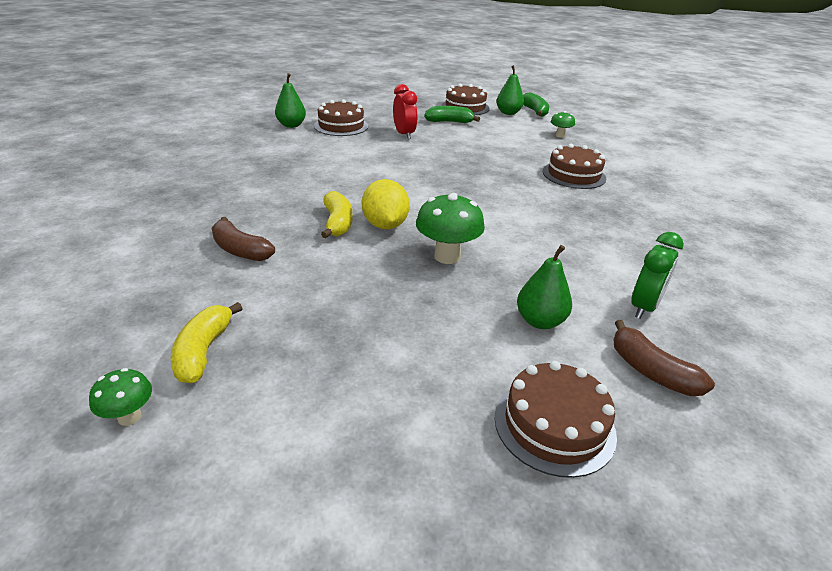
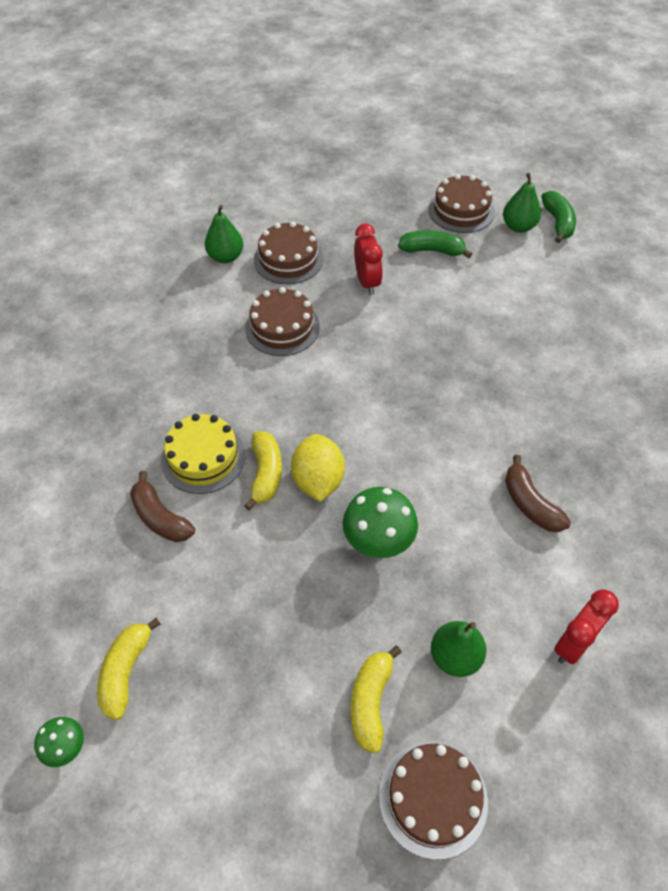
camera: 10 degrees right, 20 degrees up
(279, 216) = (203, 457): none -> yellow cake
(467, 357) = (371, 702): none -> yellow banana
(560, 135) = (576, 288): green mushroom -> none
(574, 175) = (568, 385): brown cake -> brown cake (282, 327)
(644, 307) = (574, 644): green clock -> red clock
(651, 371) = (548, 740): brown banana -> brown banana (530, 504)

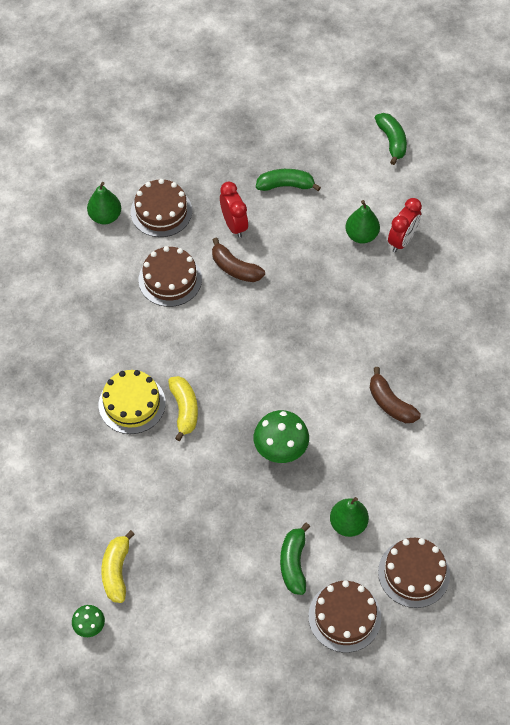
camera: 10 degrees left, 5 degrees up
(160, 517) = (111, 457): brown banana -> brown banana (235, 268)
(318, 480) = (226, 409): yellow lemon -> none
(371, 702) = (293, 563): yellow banana -> green banana
(461, 210) = (305, 139): brown cake -> brown cake (414, 573)
(518, 227) = (358, 150): green pear -> green pear (361, 235)
(574, 644) = (430, 502): red clock -> red clock (402, 241)

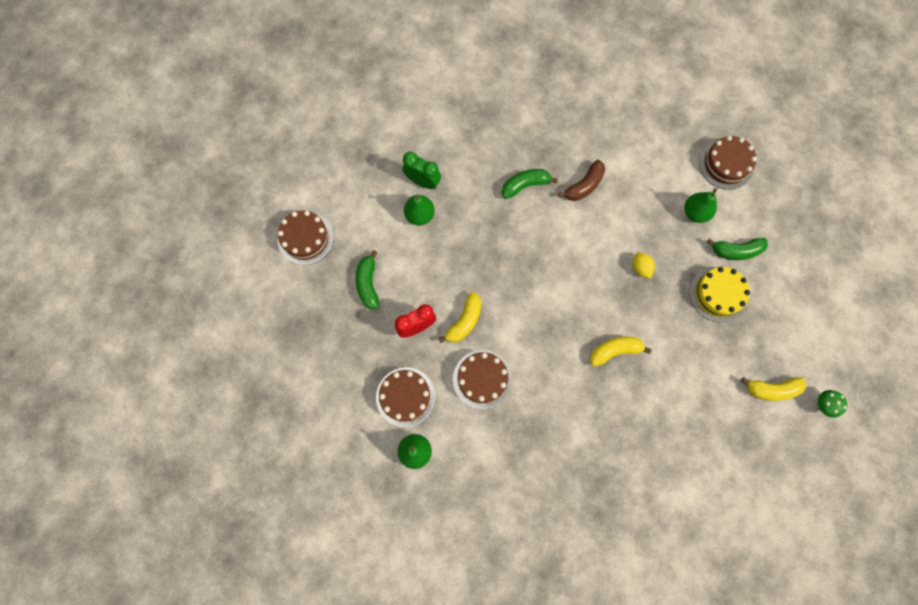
camera: 95 degrees left, 15 degrees up
(132, 404) = (615, 397): yellow cake -> yellow cake (718, 294)
(235, 268) = (464, 321): brown banana -> yellow banana
(280, 450) = (640, 268): green mushroom -> yellow lemon
(344, 616) = (770, 211): brown cake -> brown cake (305, 238)
(391, 141) = (313, 194): green banana -> green banana (525, 185)
(402, 241) = (423, 182): red clock -> green clock

